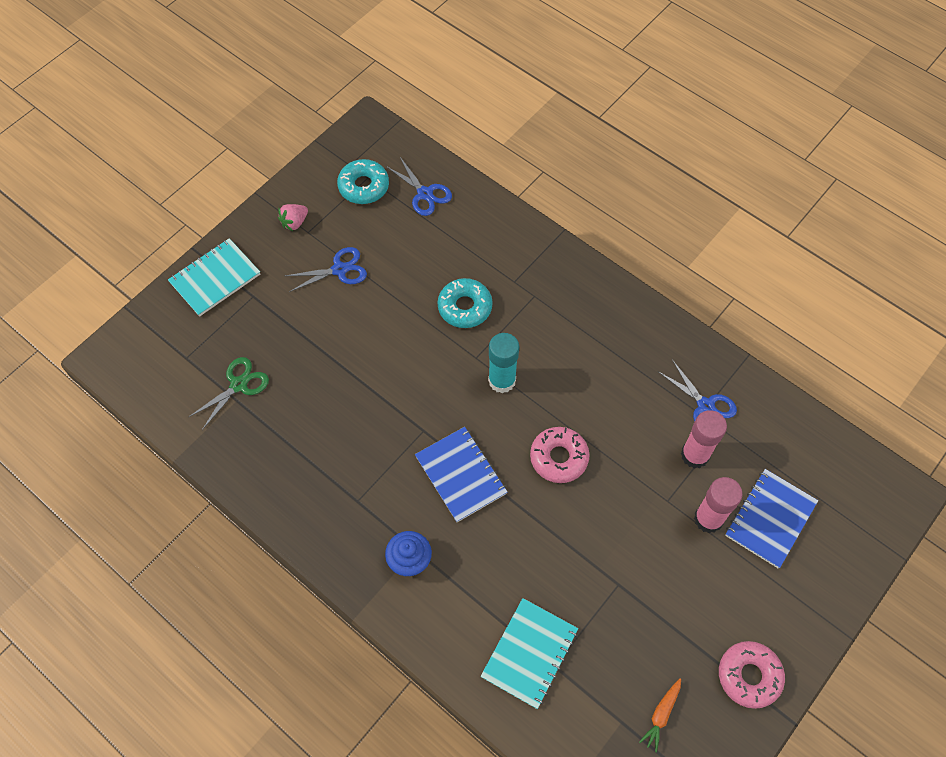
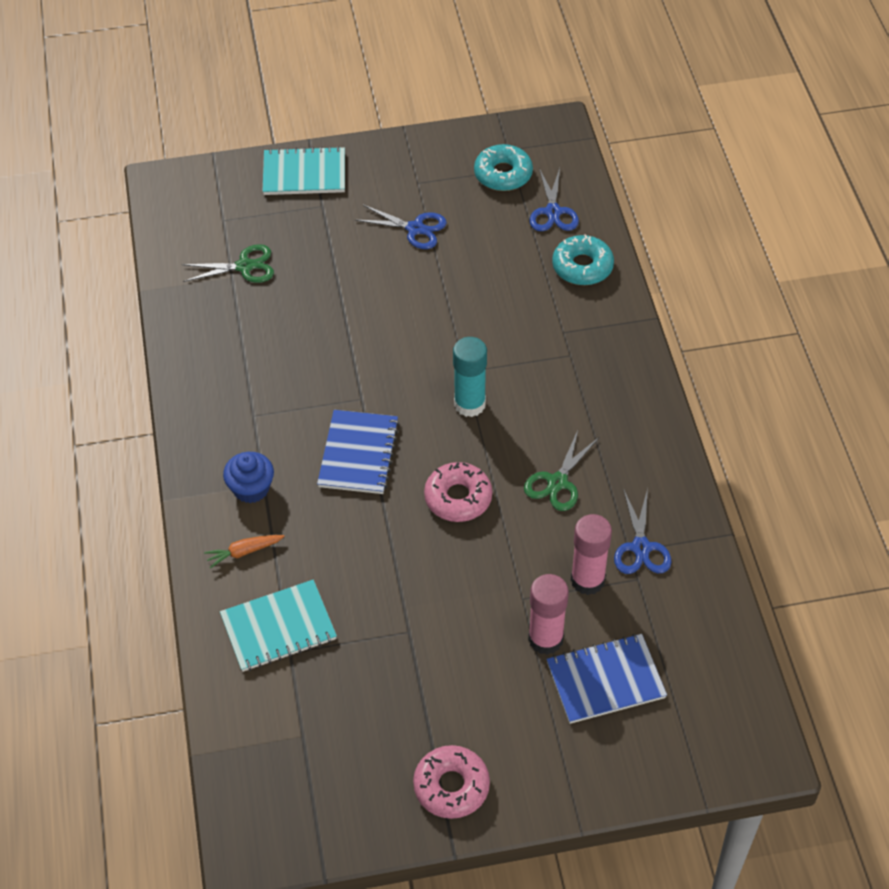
camera: 40 degrees right, 10 degrees down
(294, 222) = (413, 168): pink strawberry -> none
(465, 307) = (496, 325): turquoise donut -> turquoise donut (582, 267)
(612, 397) = (557, 482): none -> green scissors
(661, 715) = (341, 756): orange carrot -> orange carrot (244, 552)

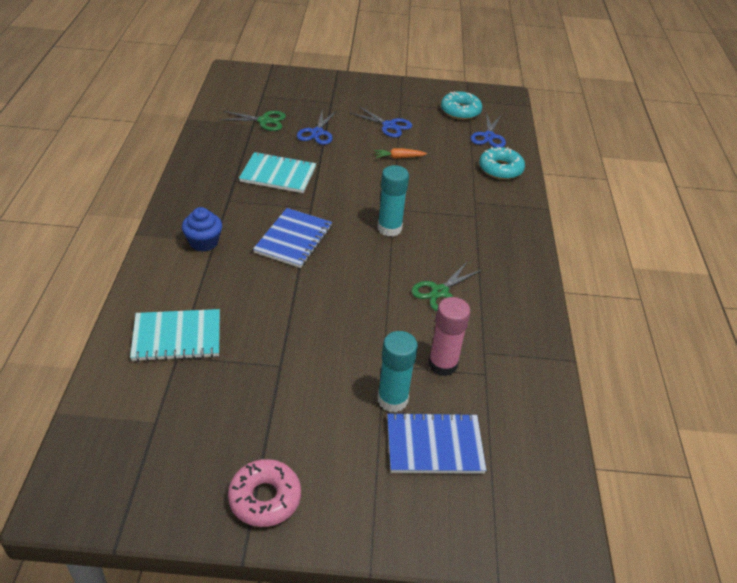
camera: 10 degrees right, 10 degrees down
(244, 552) = (177, 280): orange carrot -> orange carrot (399, 157)
(304, 173) = (327, 85): turquoise notebook -> turquoise notebook (278, 174)
(458, 498) = (357, 284): pink donut -> none
(545, 639) = (392, 399): pink glue stick -> turquoise glue stick
(641, 547) = (494, 352): blue scissors -> blue scissors (317, 133)

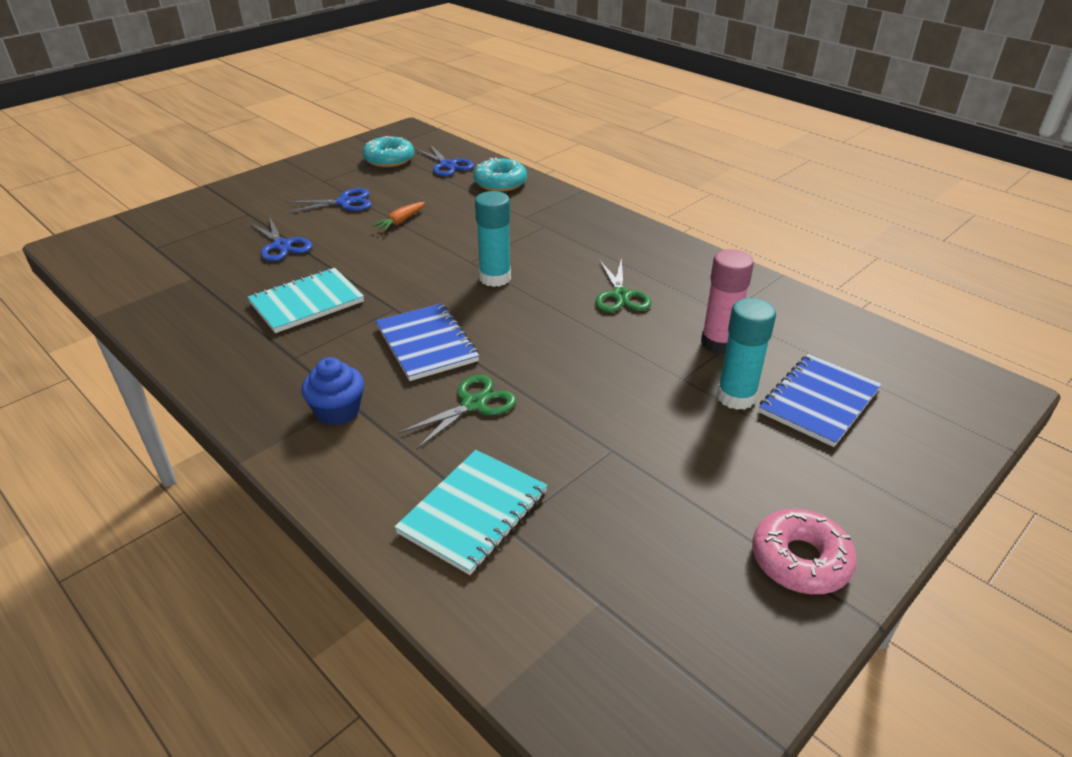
camera: 45 degrees left, 5 degrees down
(264, 121) = (201, 267): green scissors -> green scissors (473, 404)

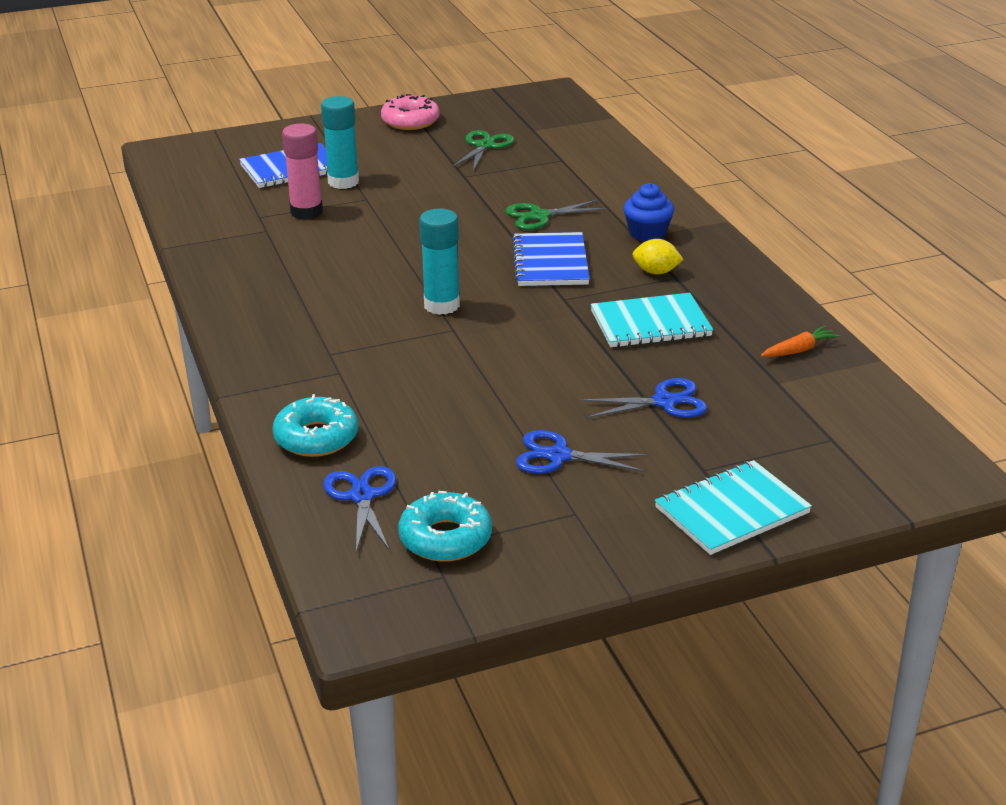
camera: 155 degrees left, 5 degrees down
(282, 246) = (664, 402): blue scissors -> blue scissors turned 90 degrees clockwise
(314, 359) = (656, 272): none -> yellow lemon
(401, 221) = (498, 403): orange carrot -> orange carrot (799, 350)
(474, 512) = (577, 169): turquoise notebook -> turquoise notebook (731, 510)
(620, 295) = (338, 263): green scissors -> green scissors (485, 146)

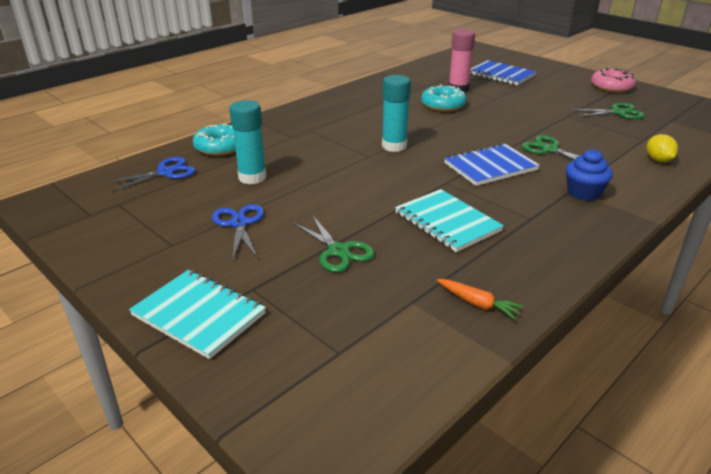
camera: 65 degrees right, 0 degrees up
(343, 182) = (506, 89): turquoise glue stick -> turquoise glue stick (252, 177)
(445, 538) = (129, 206): turquoise donut -> turquoise donut (443, 105)
(656, 272) = (528, 208): yellow lemon -> yellow lemon (658, 160)
(664, 402) = (338, 251): blue scissors -> green scissors

